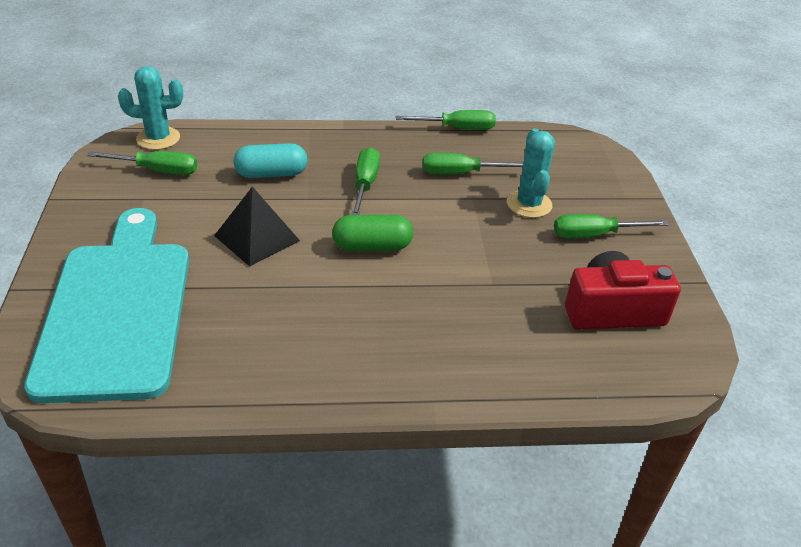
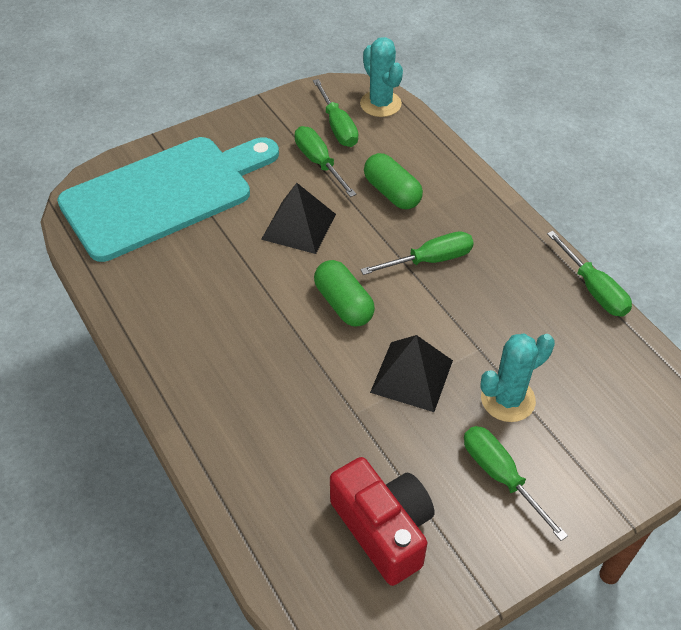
camera: 65 degrees right, 10 degrees up
(271, 174) = (392, 193): turquoise capsule -> green capsule
(460, 173) = (513, 323): green screwdriver -> green screwdriver (319, 162)
(475, 240) = (411, 376): none -> black pyramid

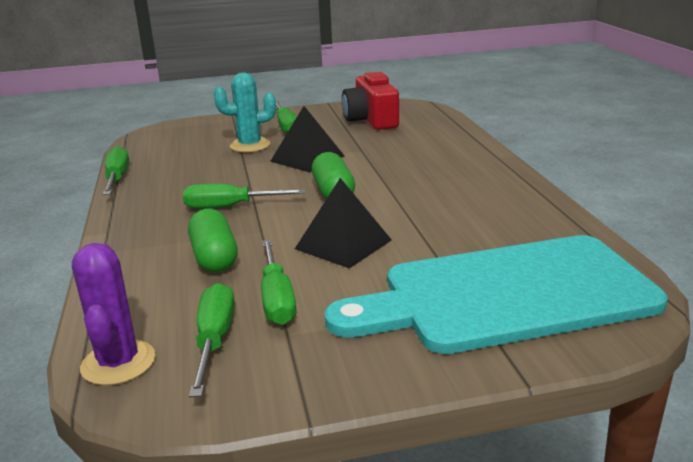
camera: 160 degrees left, 25 degrees down
(380, 104) = (118, 363): turquoise cactus -> purple cactus

